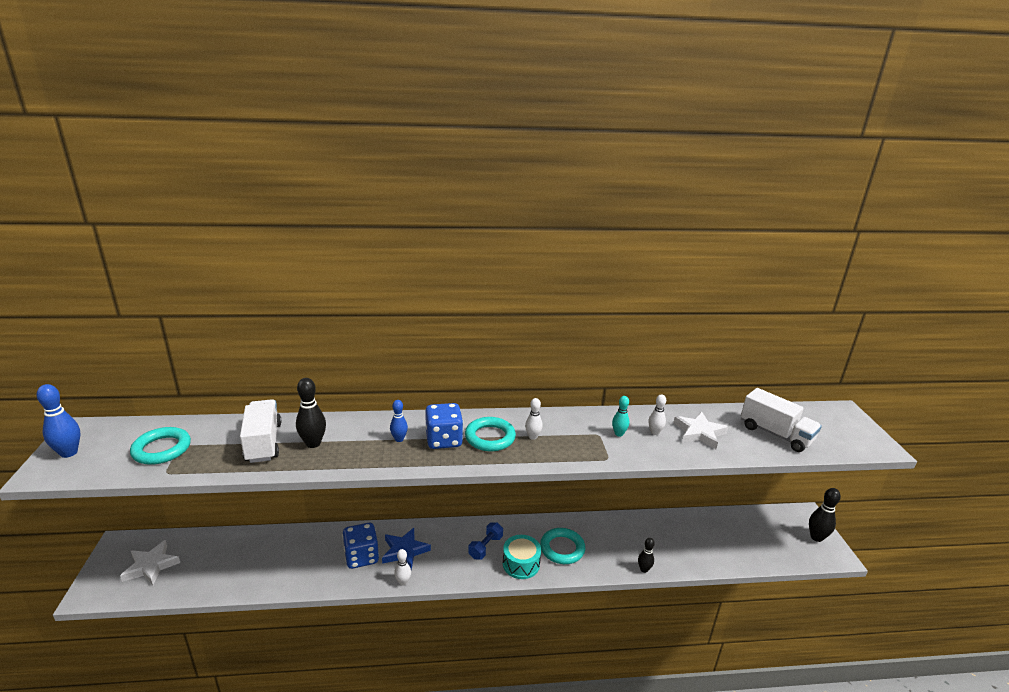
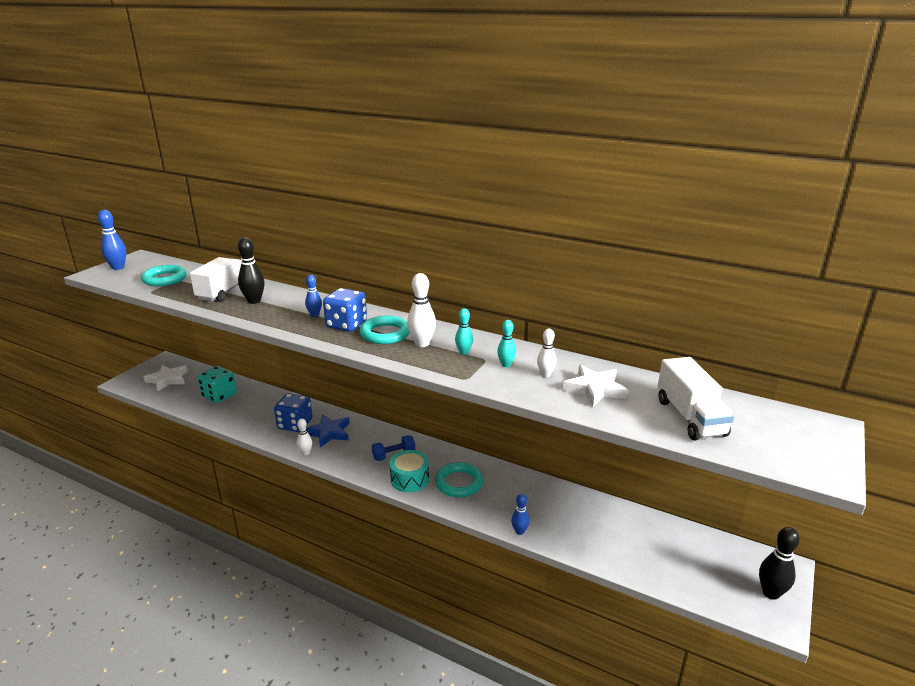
camera: 35 degrees right, 0 degrees up
(241, 559) = (219, 396): none -> turquoise dice
(533, 437) = (422, 343): white bowling pin -> white bowling pin, size x1.60
(574, 433) = (464, 352): none -> turquoise bowling pin
(644, 569) = (519, 531): black bowling pin -> blue bowling pin

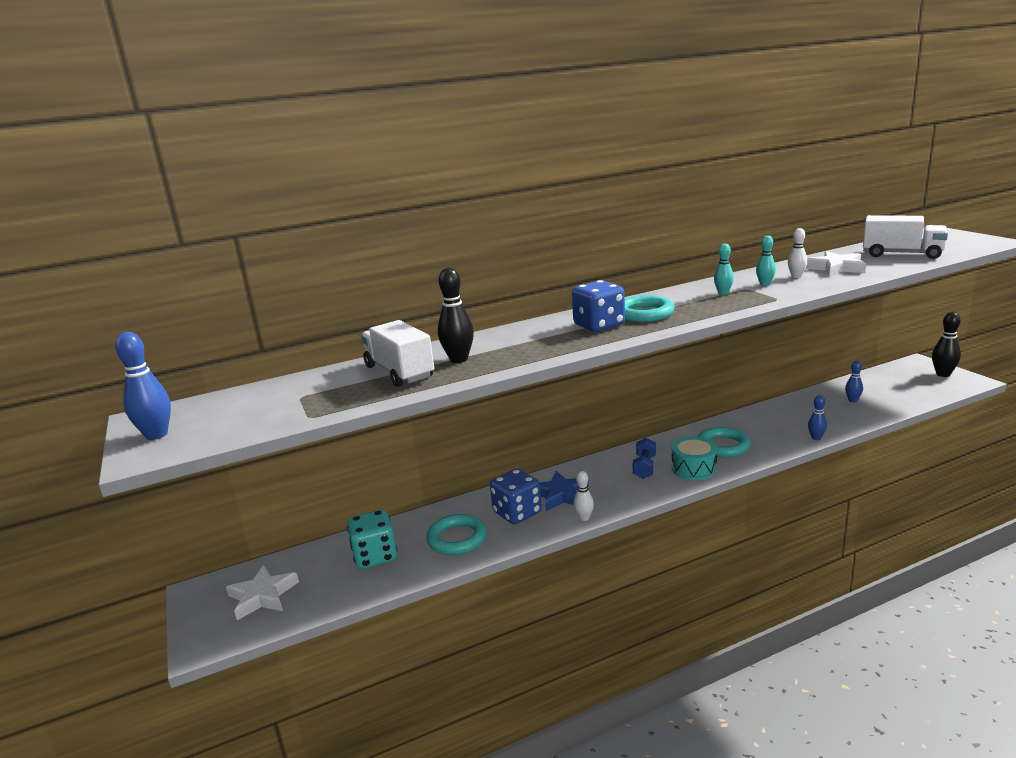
camera: 50 degrees left, 5 degrees down
(165, 279) = (279, 404): turquoise ring -> turquoise ring (457, 539)
(315, 315) = (550, 336): blue bowling pin -> blue bowling pin (852, 400)
(422, 343) = (686, 304): white bowling pin -> none

